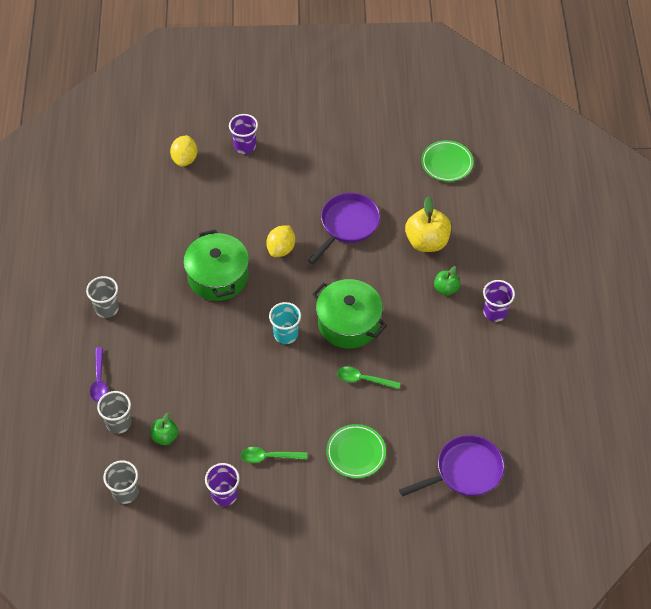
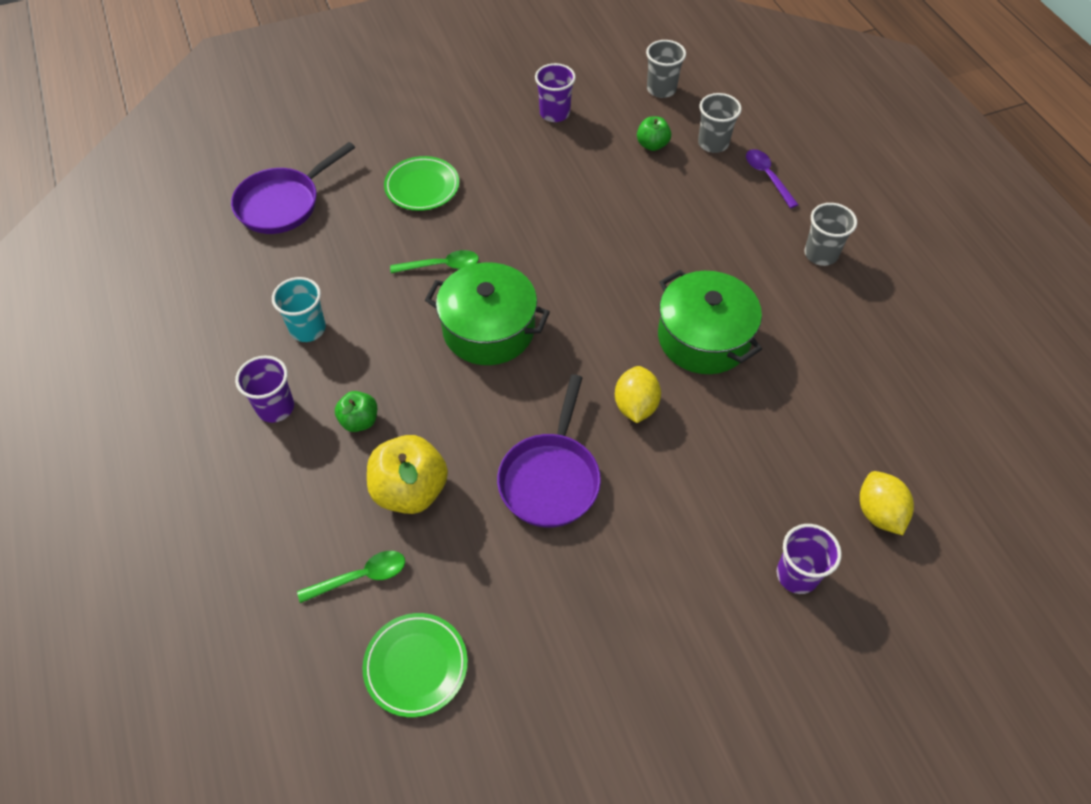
camera: 160 degrees right, 0 degrees up
(268, 457) = (523, 157): green spoon -> green spoon (361, 577)
(286, 334) = (568, 290): turquoise cup -> turquoise cup (308, 329)

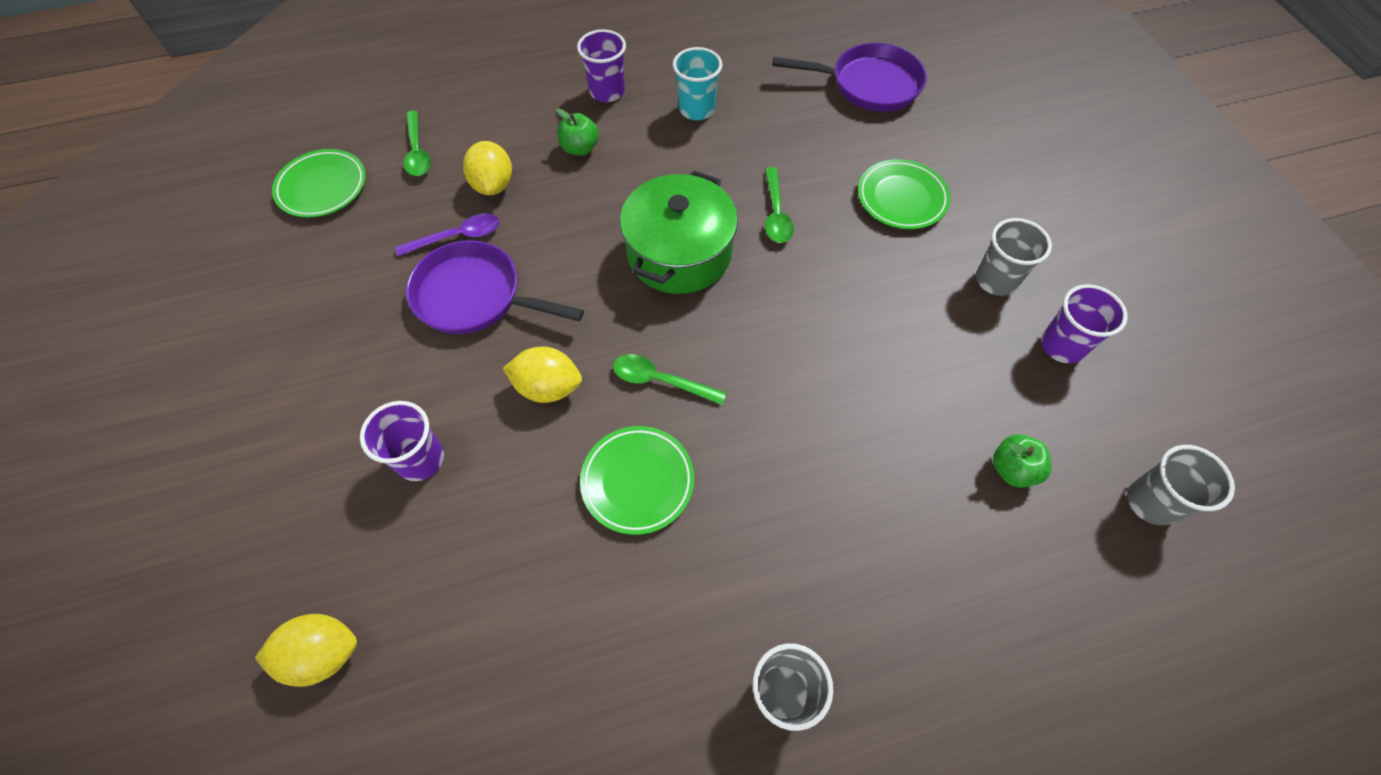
camera: 95 degrees right, 5 degrees up
(283, 203) = (869, 85): purple pan -> purple pan turned 135 degrees clockwise
(410, 490) = (493, 185): yellow apple -> yellow lemon
(617, 332) = (660, 380): none -> green spoon
(703, 338) = (637, 481): green pot -> green plate
(713, 143) = (1028, 564): grey cup -> grey cup (996, 280)
(767, 176) = (958, 641): purple spoon -> purple spoon (458, 237)
(797, 575) = (281, 527): purple cup -> purple cup (420, 459)

